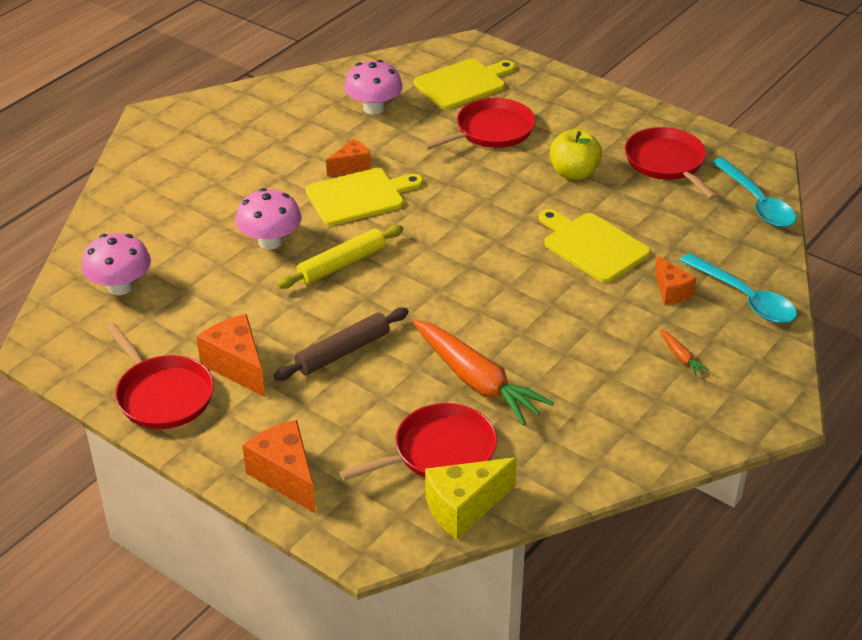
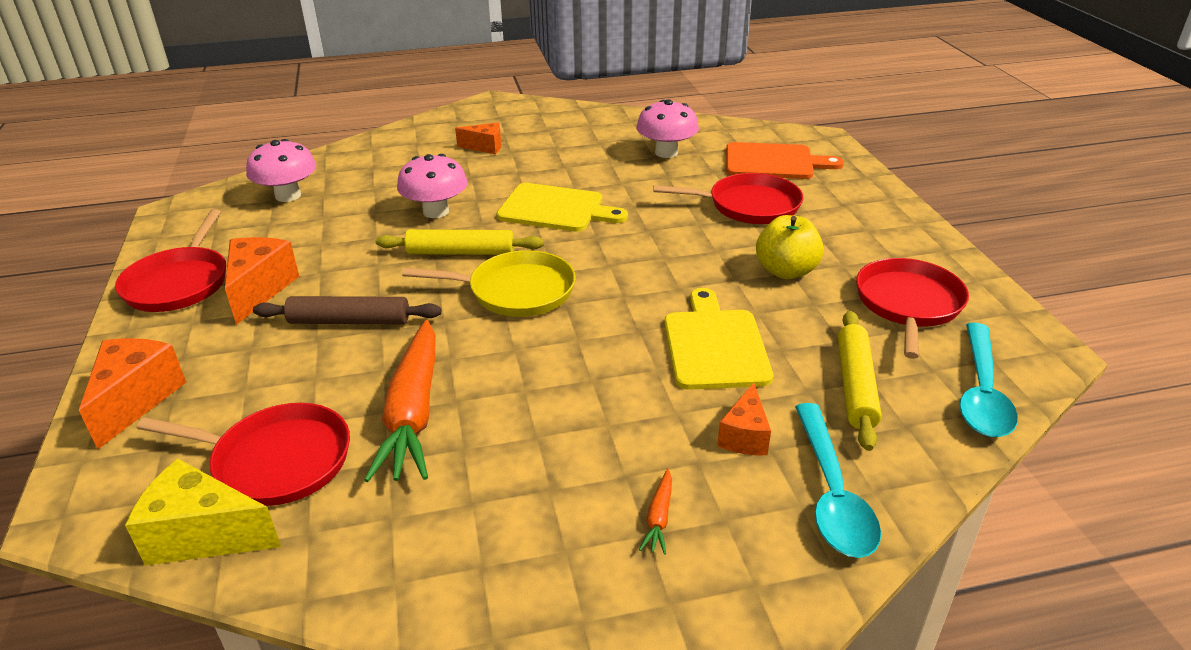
camera: 40 degrees right, 5 degrees down
(351, 166) = (583, 185): orange cheese -> orange cheese (485, 147)
(424, 273) = (516, 291): none -> yellow pan
(463, 83) = (773, 162): yellow cutting board -> orange cutting board
(693, 231) = (855, 386): none -> yellow rolling pin

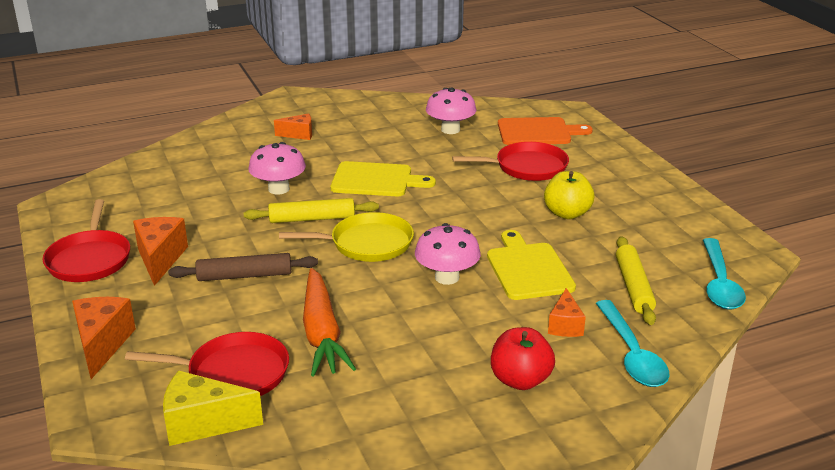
camera: 10 degrees left, 5 degrees down
(288, 196) = (147, 185): pink mushroom -> pink mushroom (447, 277)
(659, 518) = (520, 380): orange carrot -> red apple
(908, 304) = (660, 230): red pan -> none

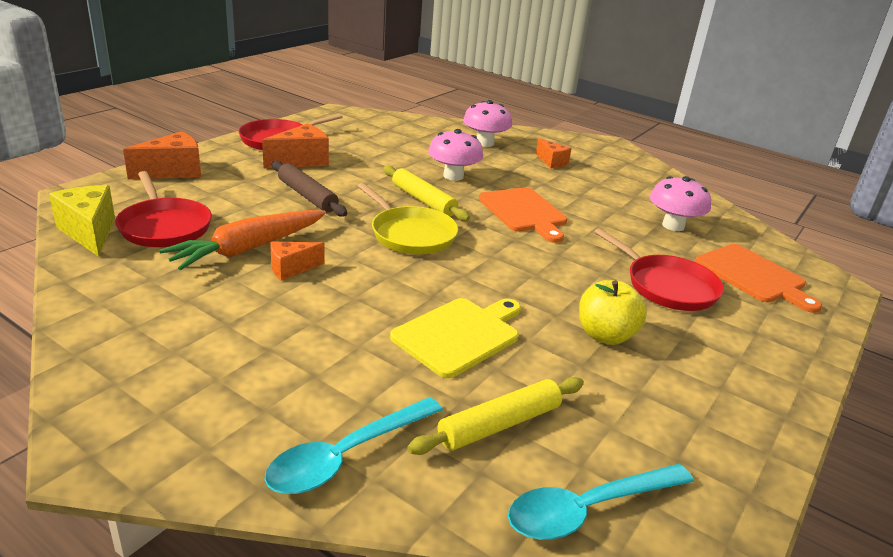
camera: 55 degrees right, 0 degrees up
(376, 180) = (524, 212): yellow cutting board -> orange cutting board
(447, 277) = (394, 289): pink mushroom -> pink mushroom (485, 143)
(520, 380) = (239, 379): red apple -> none
(565, 325) = (368, 387): orange cheese -> orange cheese (291, 269)

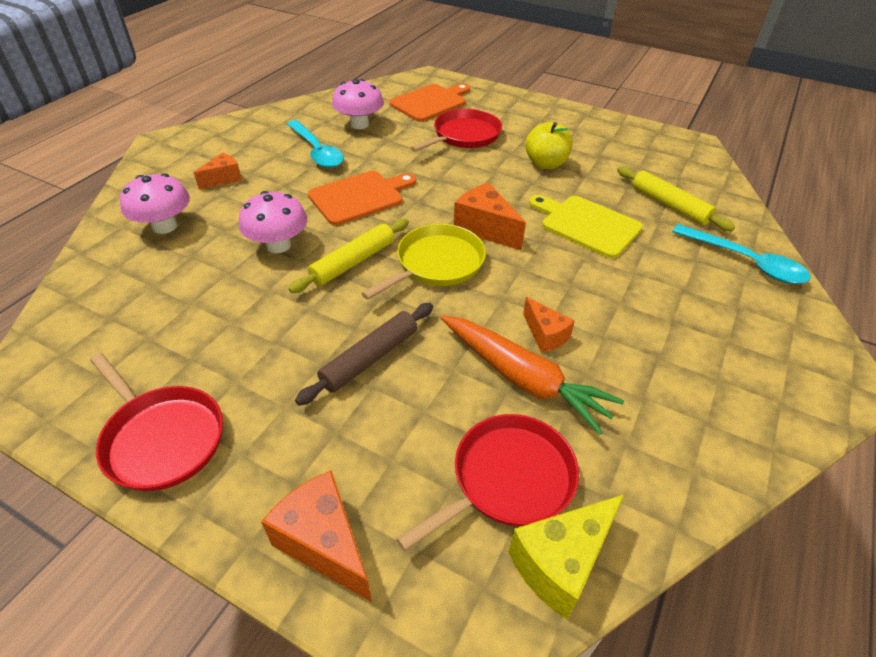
camera: 95 degrees left, 15 degrees up
(301, 161) = (252, 389): orange cheese -> orange cheese (485, 229)
(587, 509) = (710, 177): turquoise spoon -> turquoise spoon (317, 152)

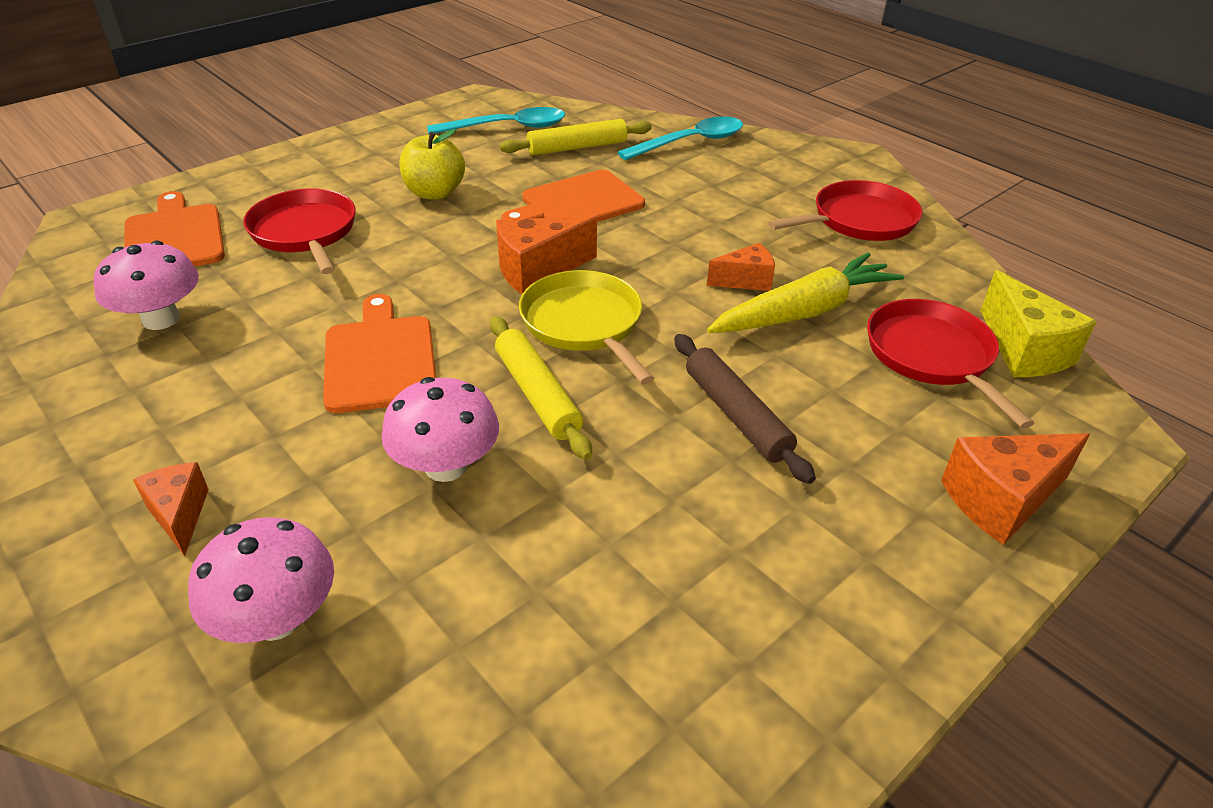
camera: 70 degrees left, 5 degrees down
(162, 438) = (826, 644): red pan -> red pan (859, 220)
(317, 152) = (202, 381): turquoise spoon -> turquoise spoon (508, 127)
(523, 379) = (805, 311): orange carrot -> yellow carrot
(586, 225) = (578, 203): yellow cutting board -> orange cutting board

